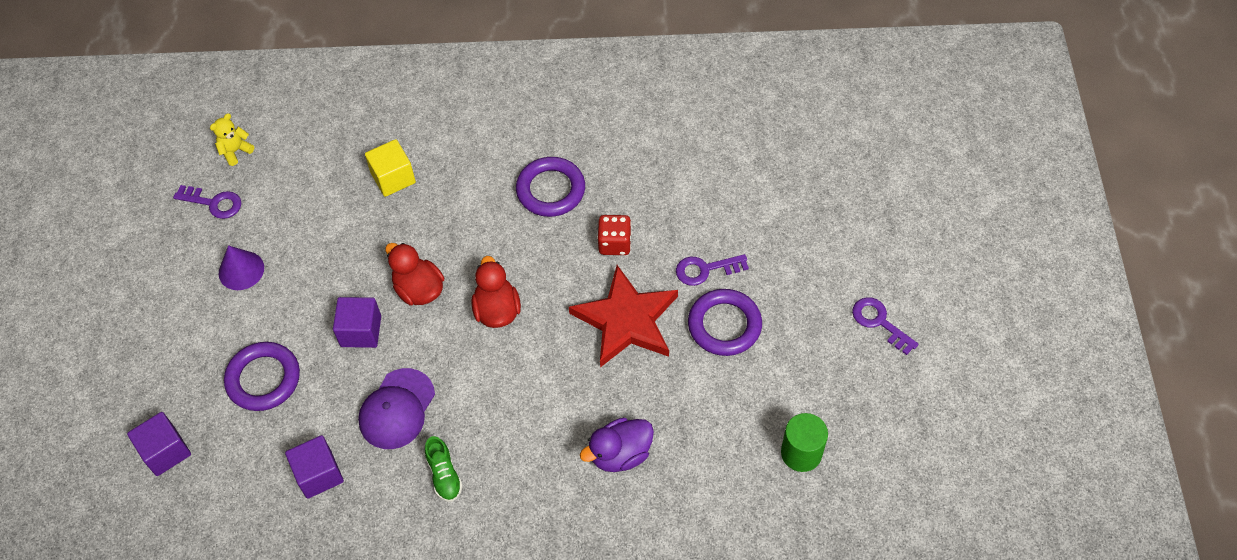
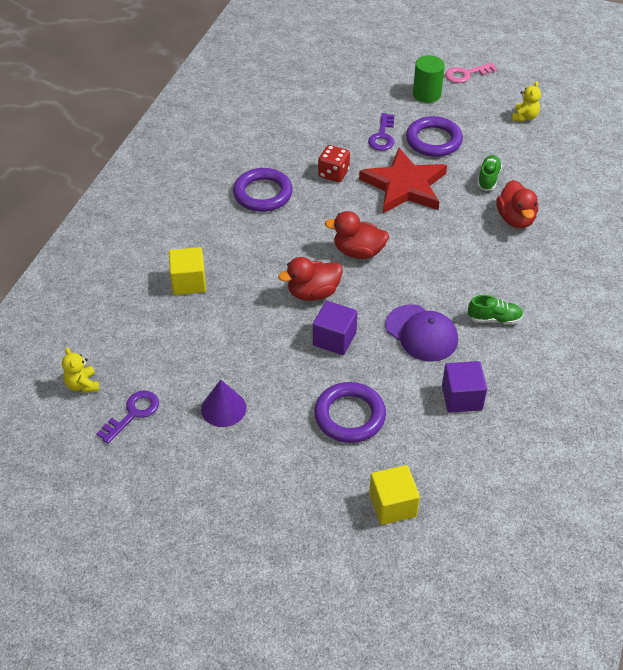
camera: 70 degrees left, 10 degrees down
(165, 451) = (392, 505): purple cube -> yellow cube
(620, 454) = (515, 219): purple duck -> red duck
(681, 405) = (488, 179): none -> green shoe
(801, 453) = (549, 135): green cylinder -> green cylinder (427, 94)
(824, 414) = (524, 117): none -> yellow teddy bear
(879, 322) = (466, 74): purple key -> pink key

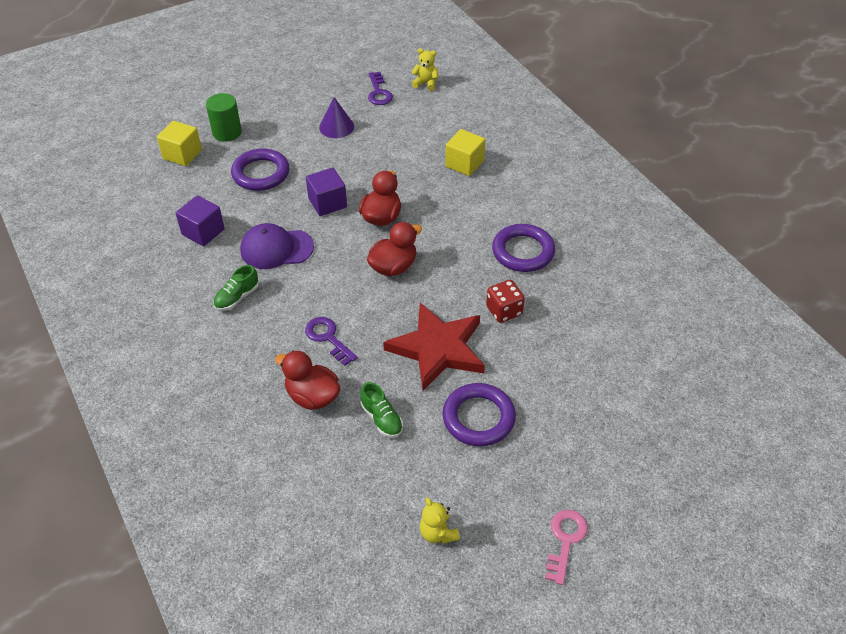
camera: 130 degrees right, 0 degrees up
(382, 136) = (524, 382): purple key -> purple key (328, 338)
(427, 94) = (560, 470): green cylinder -> green cylinder (227, 132)

